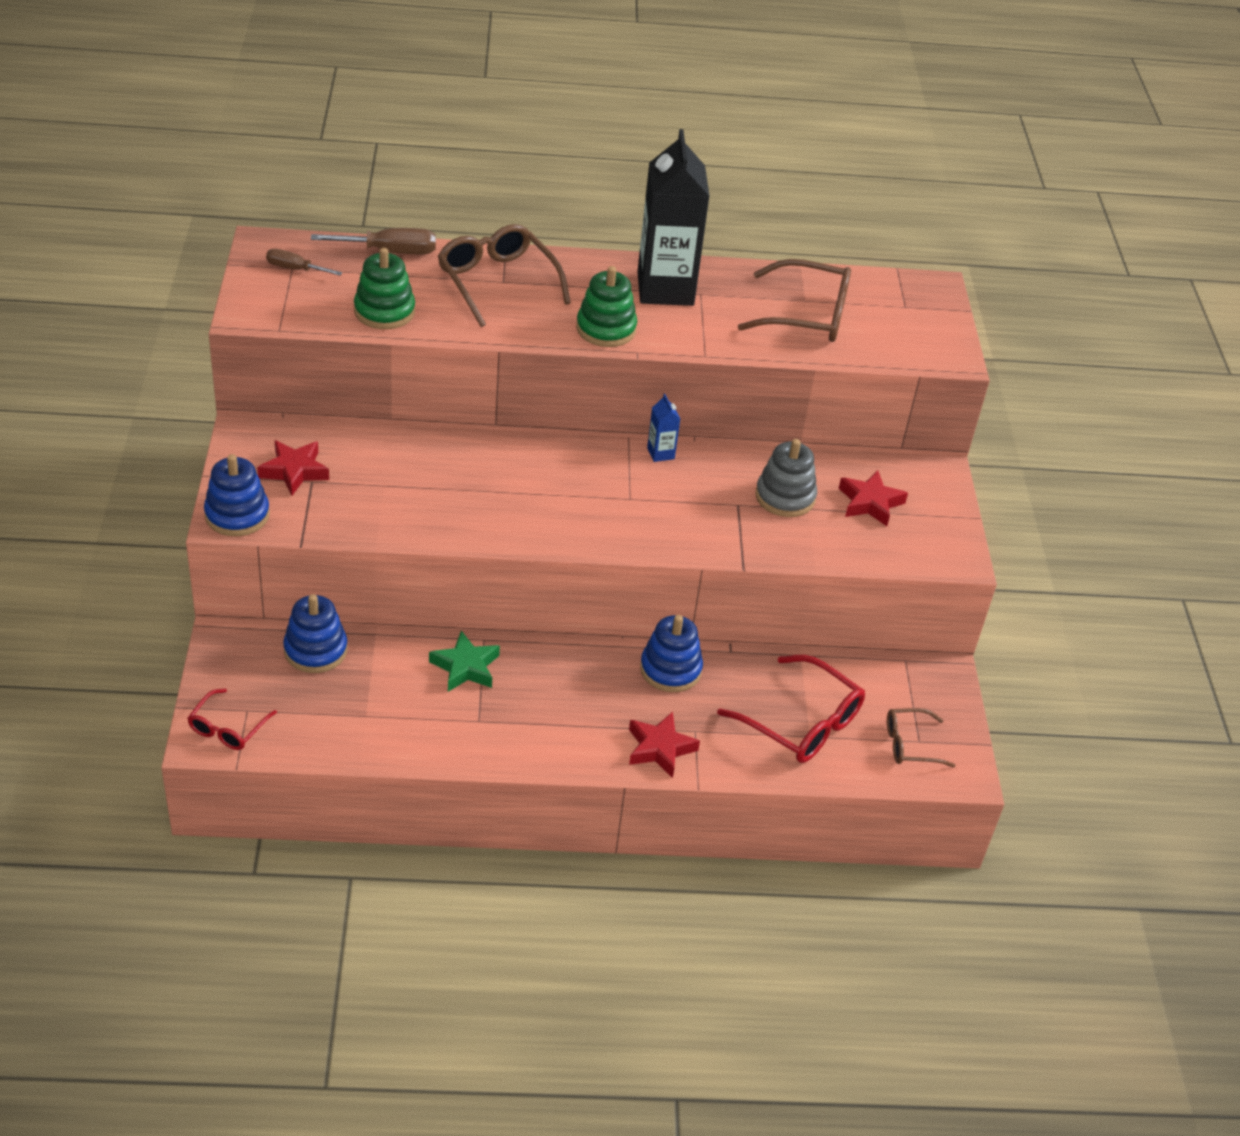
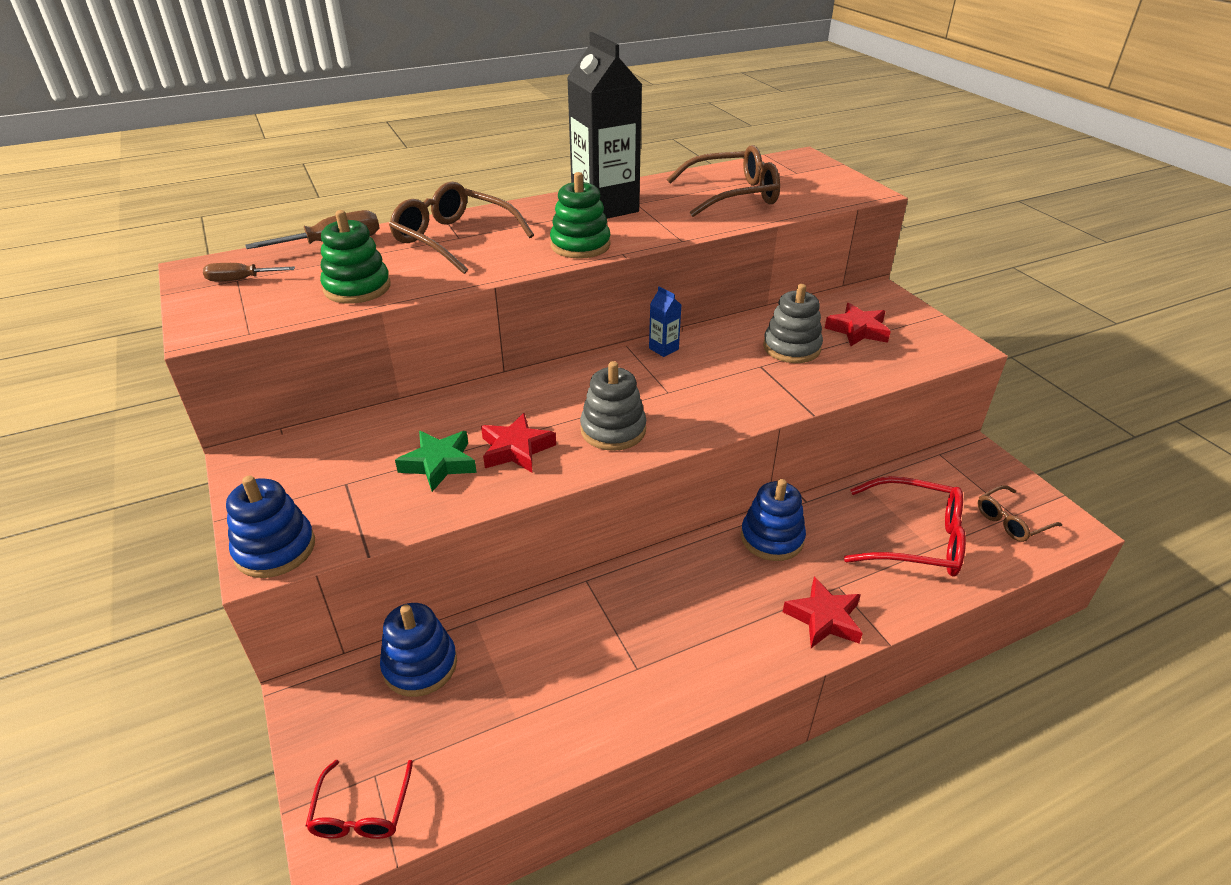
camera: 20 degrees left, 5 degrees down
(294, 471) = (321, 480): red star -> red star (516, 449)
(465, 667) = (587, 616): green star -> green star (439, 464)
(554, 516) = (613, 430): none -> grey stacking toy

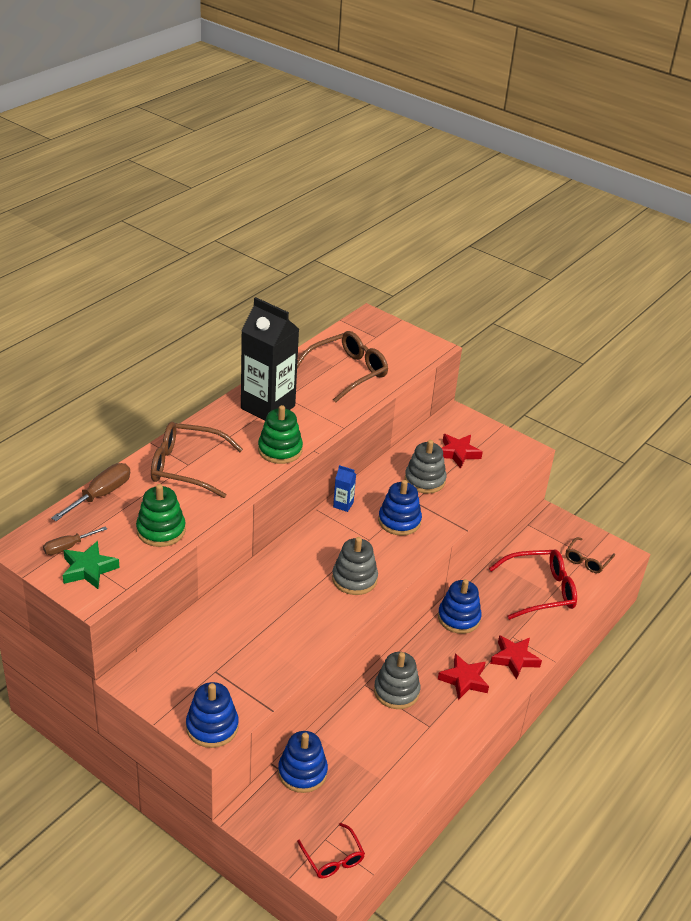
camera: 30 degrees left, 0 degrees up
(439, 464) = (264, 638): green star -> green star (88, 569)
(516, 449) = (304, 612): red star -> red star (464, 680)
(622, 604) = (396, 691): none -> grey stacking toy
(724, 382) = (399, 521): none -> blue stacking toy

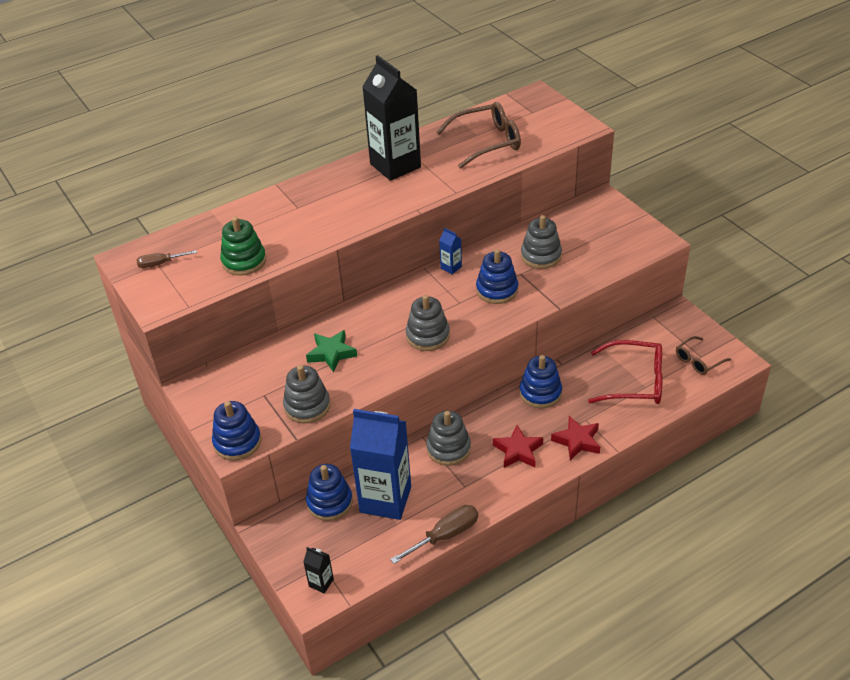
camera: 25 degrees right, 5 degrees up
(88, 569) = (167, 285): green star -> green star (331, 353)
(101, 495) = (210, 223): brown screwdriver -> brown screwdriver (445, 535)
(187, 467) = (295, 210): brown glasses -> none
(267, 674) = (307, 406): none -> grey stacking toy
(280, 450) = (386, 205): green stacking toy -> none
(333, 858) = (321, 583): red glasses -> black carton
(358, 757) = (385, 499): none -> blue carton
(458, 453) = (586, 235): red star -> none

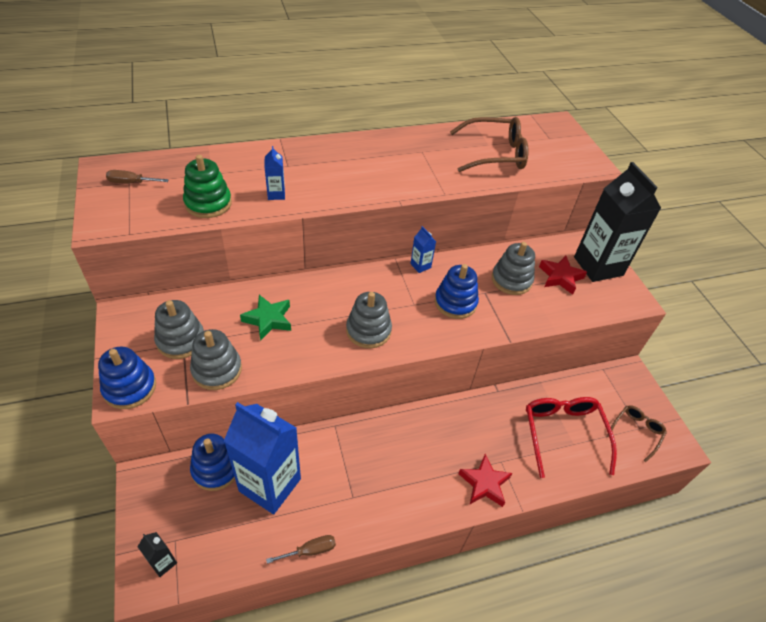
camera: 10 degrees right, 5 degrees up
(301, 236) = (276, 194): none -> blue carton
(395, 165) = (398, 152): black carton -> black carton (598, 266)
(445, 535) = (310, 550): brown screwdriver -> brown screwdriver, size x0.63
(448, 448) = (354, 448): grey stacking toy -> grey stacking toy (181, 340)
(518, 451) = (421, 474): red star -> red star (560, 277)
(540, 393) = (466, 416): blue stacking toy -> none
(634, 381) = (563, 434): red glasses -> red glasses turned 120 degrees counterclockwise
(698, 360) = (636, 432): brown glasses -> brown glasses turned 150 degrees clockwise

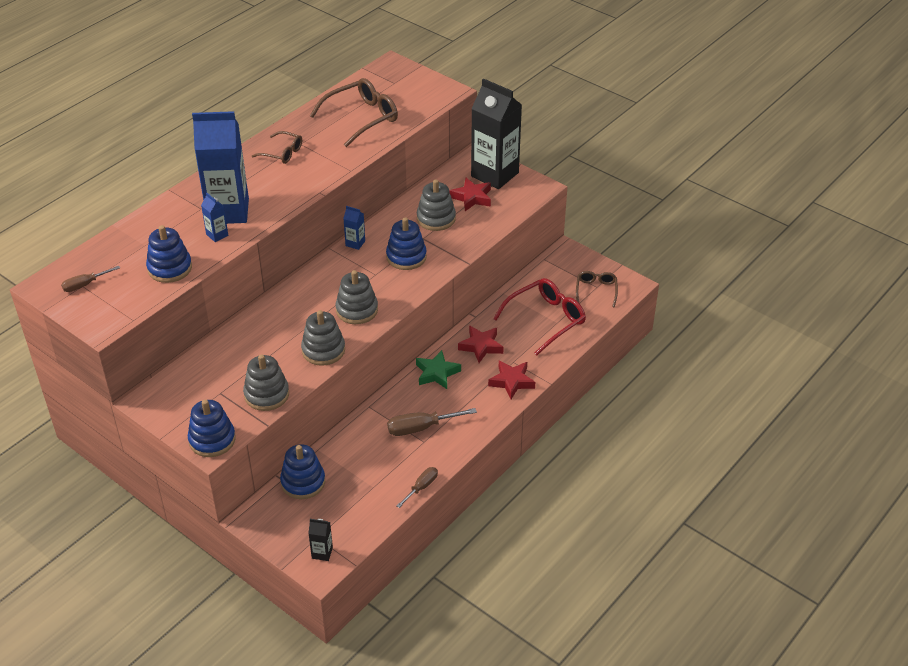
camera: 30 degrees left, 5 degrees down
(181, 340) = (216, 391): grey stacking toy -> grey stacking toy (323, 350)
(208, 203) = (170, 268): green stacking toy -> blue stacking toy
(268, 319) = (271, 343): green star -> green star (437, 373)
(270, 485) = (355, 468): blue carton -> blue carton (228, 211)
(361, 479) = (420, 428): none -> brown screwdriver
(399, 151) = (282, 153): none -> brown glasses
(481, 425) = (481, 346): none -> red star
(563, 434) = (545, 320): red glasses -> red glasses turned 90 degrees clockwise

